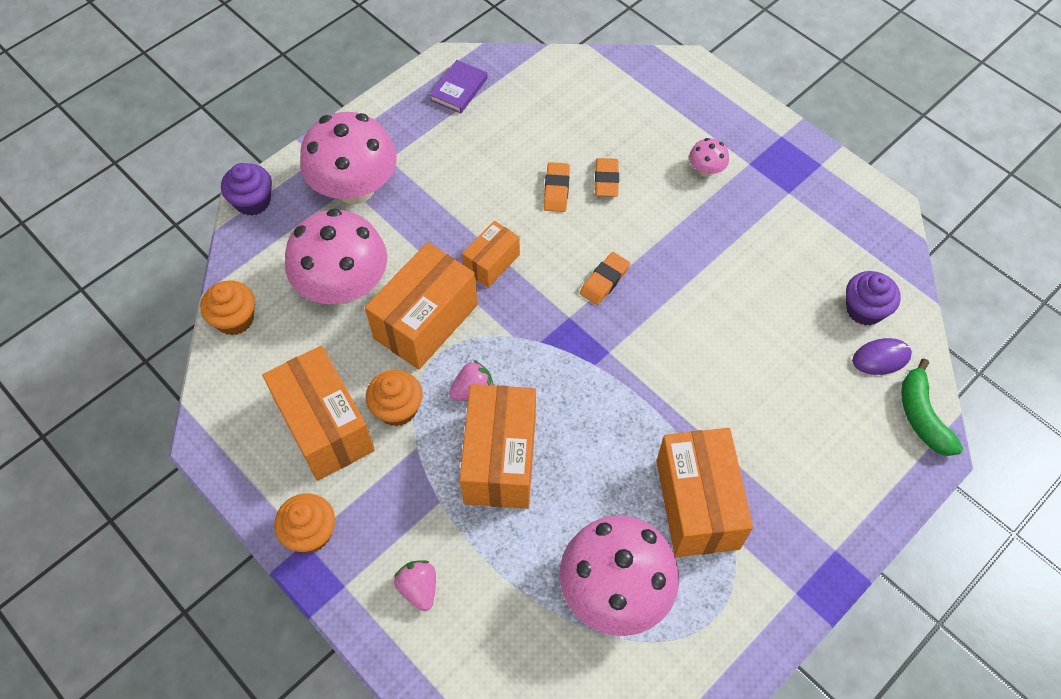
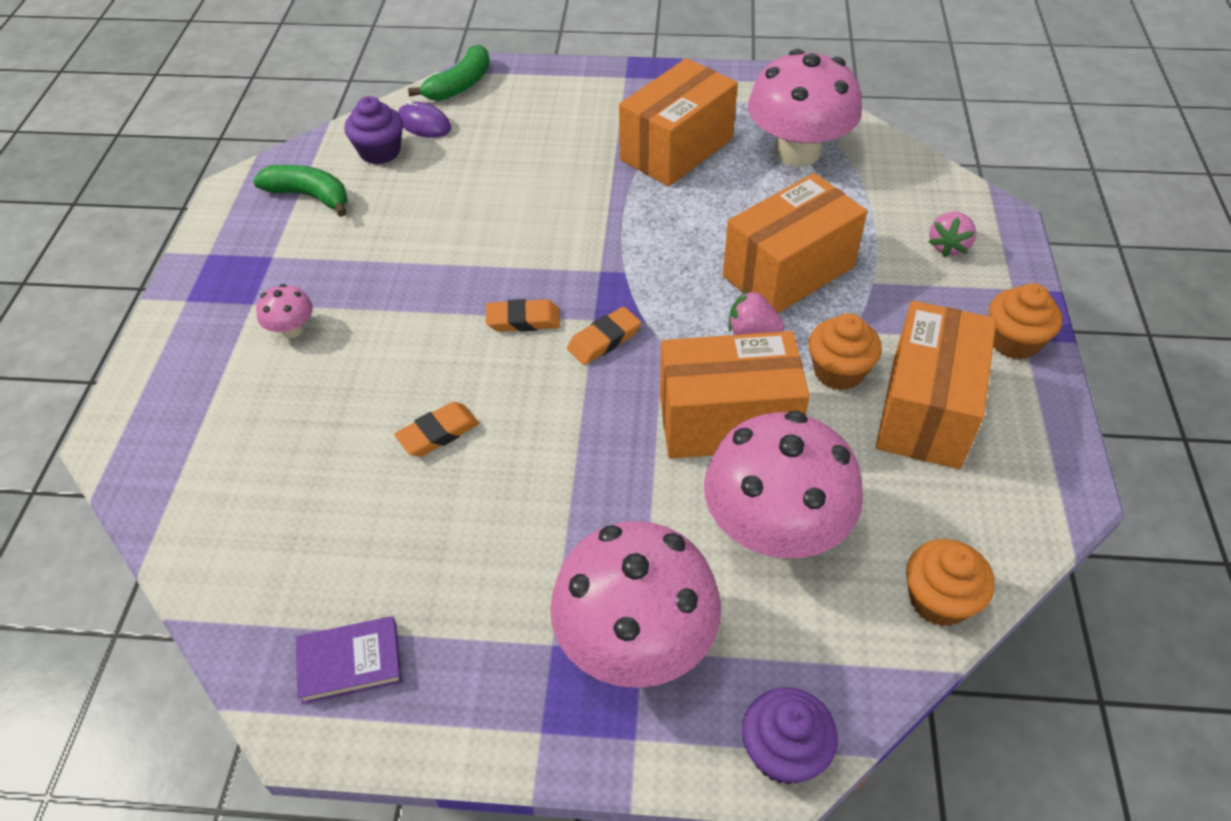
camera: 130 degrees left, 10 degrees down
(492, 263) = (597, 419): orange box -> none
(606, 180) = (382, 400): orange eraser -> orange eraser (604, 340)
(842, 242) = (309, 196): none -> green banana

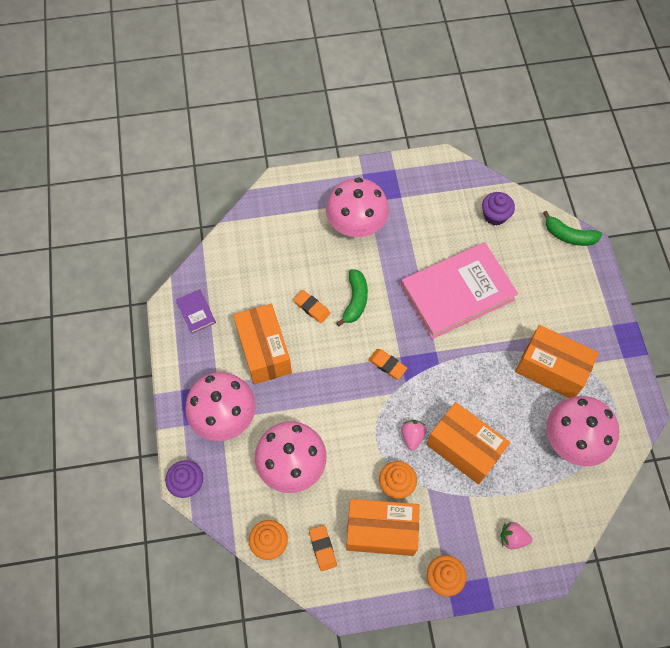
camera: 75 degrees right, 15 degrees up
(292, 329) = (356, 225): pink mushroom -> pink mushroom, size x2.34
(309, 196) = (449, 196): green banana -> green banana (355, 300)
(424, 124) = (526, 229): purple mouse -> none
(501, 223) = (457, 293): none -> pink book
(523, 320) = (390, 324): orange eraser -> orange eraser (322, 548)
(727, 421) = (349, 433): orange box -> orange box (264, 351)

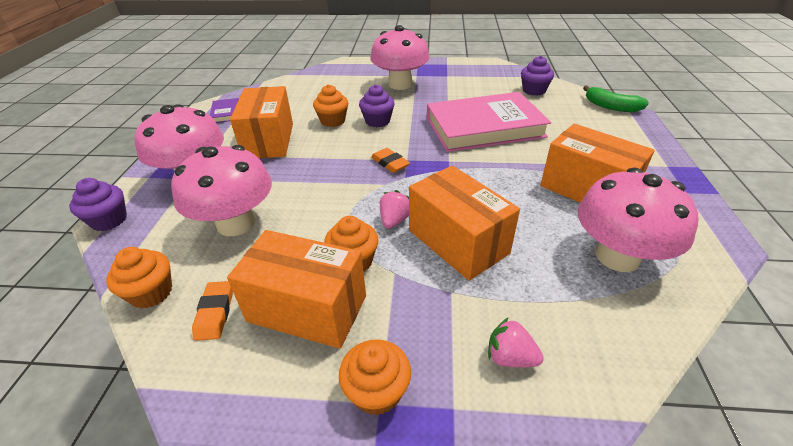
camera: 15 degrees right, 25 degrees down
(312, 308) = (333, 121): orange eraser -> orange cupcake
(355, 300) = (377, 121): green banana -> purple cupcake

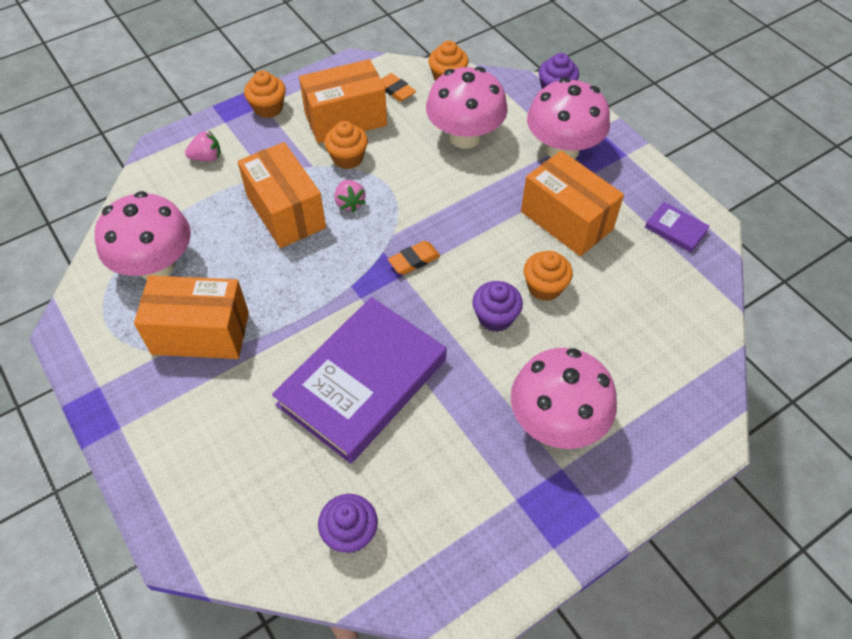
camera: 140 degrees right, 15 degrees up
(390, 163) = (414, 260): orange eraser -> orange eraser turned 45 degrees counterclockwise
(457, 241) = (286, 212): orange box -> orange box turned 45 degrees clockwise
(484, 127) = (362, 382): pink book -> purple book
(611, 107) = (214, 549): green banana -> none

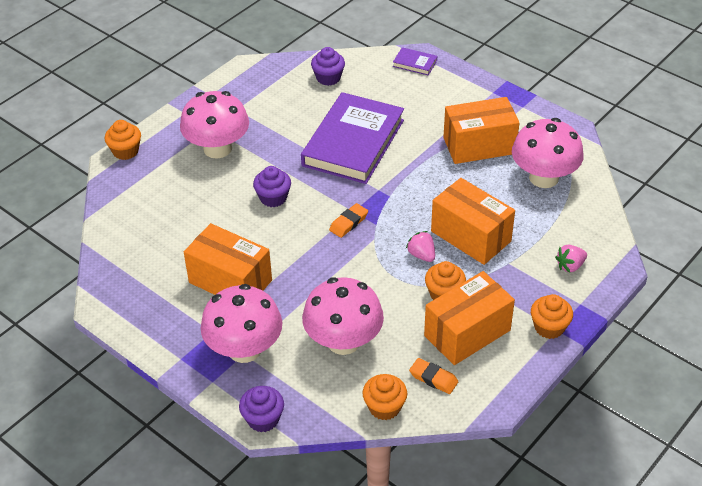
camera: 165 degrees right, 10 degrees down
(544, 287) = (240, 226): orange cupcake -> orange cupcake (125, 151)
(675, 229) = (133, 294): purple book -> purple book (415, 63)

